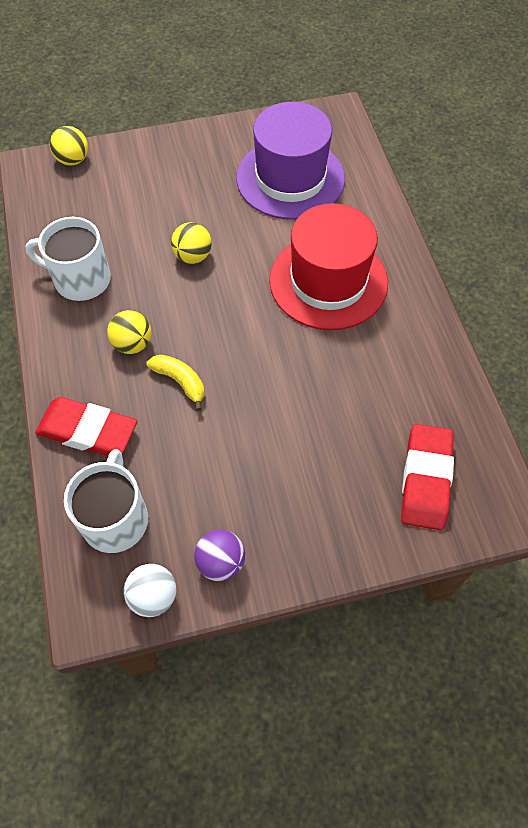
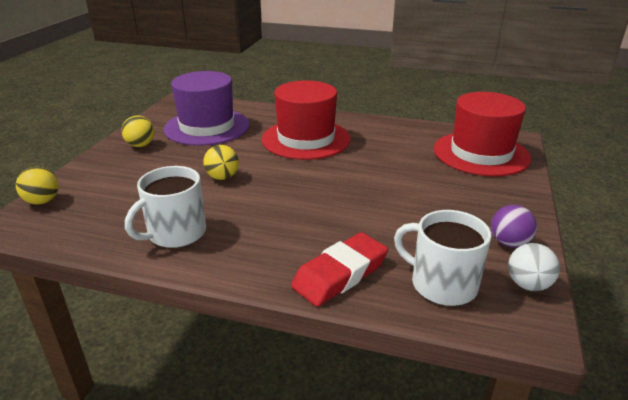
camera: 60 degrees left, 30 degrees down
(133, 344) = (273, 226): yellow ball -> yellow ball (140, 145)
(180, 382) = (332, 215): yellow banana -> none
(425, 479) = (481, 153): red eraser -> red hat

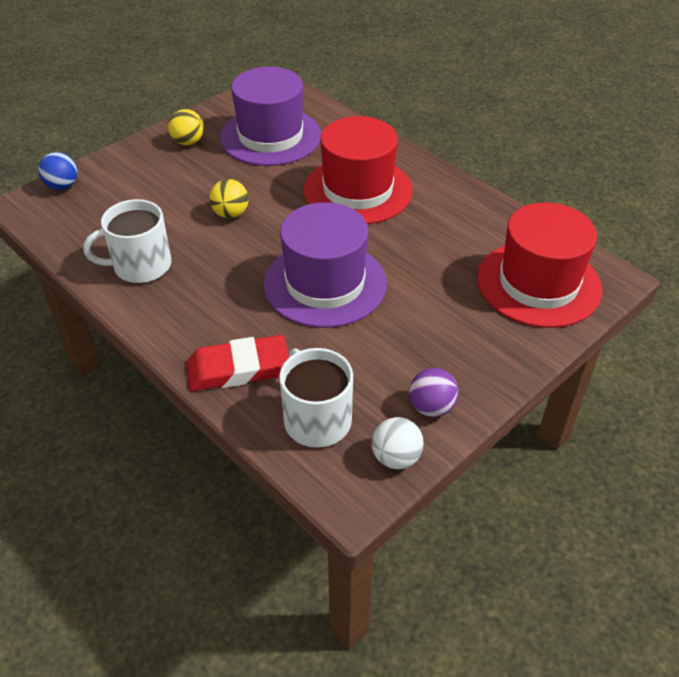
camera: 30 degrees right, 15 degrees up
(42, 201) = (62, 186): yellow ball -> blue ball
(344, 196) = (325, 283): none -> purple hat

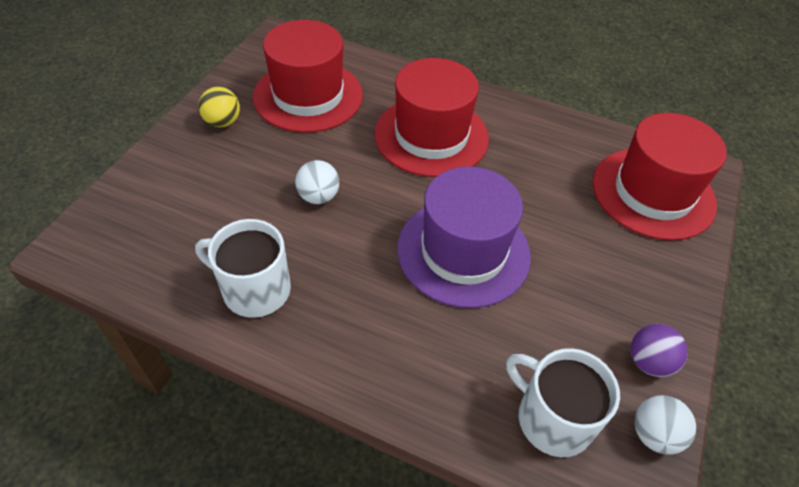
camera: 25 degrees left, 5 degrees up
(62, 186) = (103, 212): blue ball -> none
(141, 266) = (255, 289): white mug -> white mug turned 60 degrees clockwise
(230, 214) = (318, 197): yellow ball -> white ball
(238, 369) = (437, 385): red eraser -> none
(270, 136) = (308, 96): purple hat -> red hat

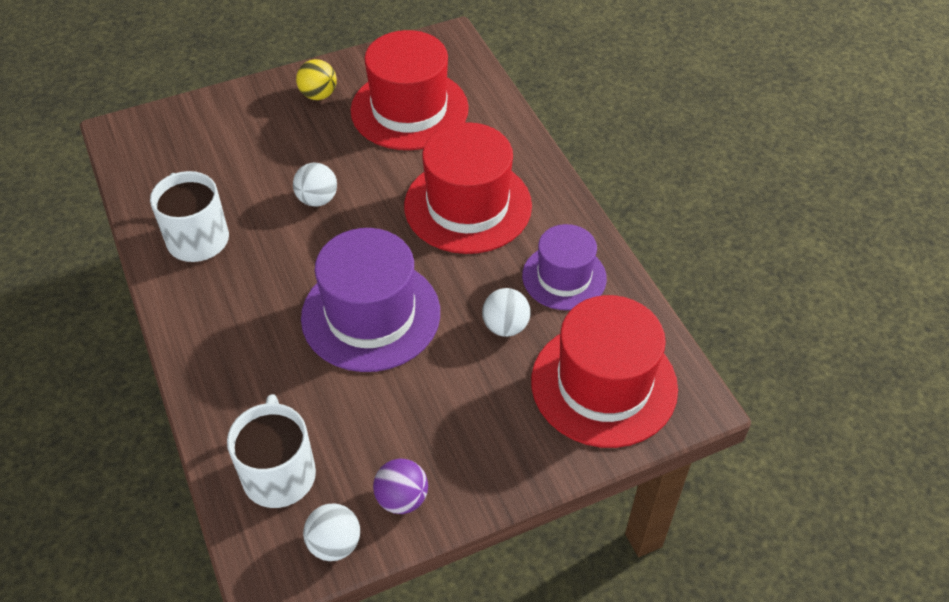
camera: 45 degrees right, 0 degrees up
(547, 143) = (564, 277): none -> purple hat
(555, 197) = (505, 326): none -> white ball

